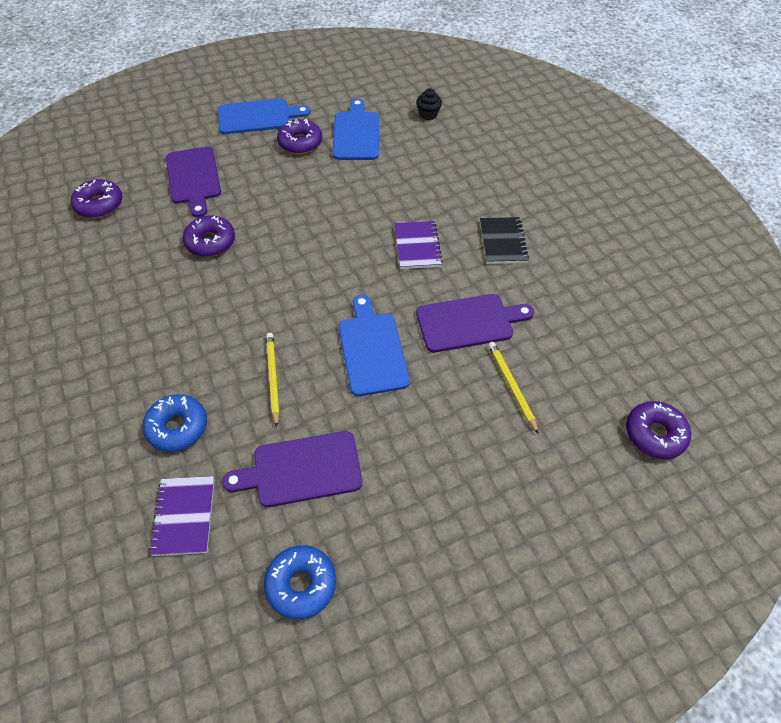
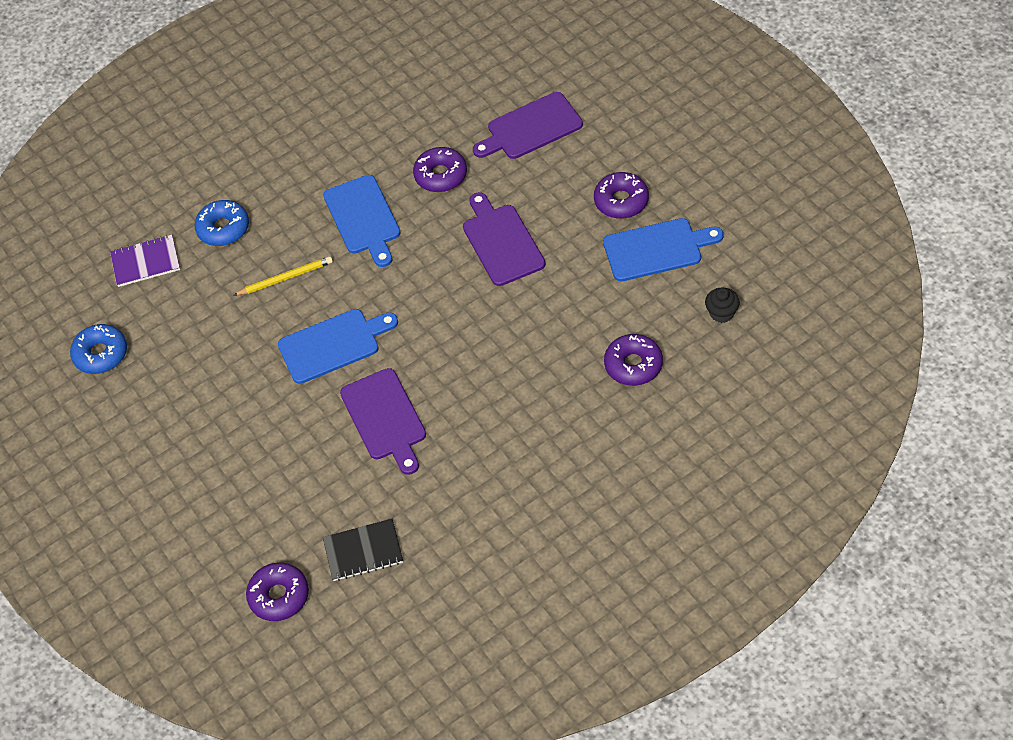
camera: 85 degrees right, 0 degrees up
(99, 205) = (468, 69): purple donut -> purple donut (633, 365)
(258, 117) = (655, 147): blue cutting board -> blue cutting board (363, 218)
(302, 470) = (197, 326): purple cutting board -> purple cutting board (501, 242)
(417, 246) = (482, 351): purple notebook -> none
(503, 242) = (510, 430): black notebook -> black notebook (363, 551)
(511, 386) = (312, 467): yellow pencil -> none

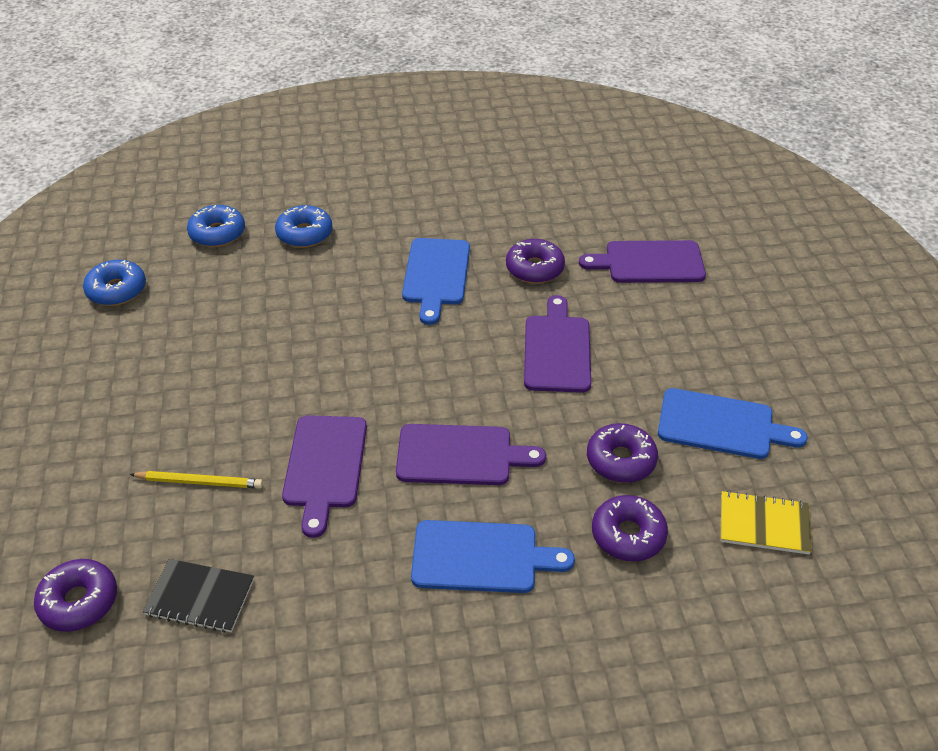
camera: 20 degrees right, 10 degrees down
(145, 262) = (217, 233): purple notebook -> blue donut
(285, 278) = (327, 296): yellow pencil -> yellow pencil (200, 482)
(333, 345) = (326, 373): blue cutting board -> blue cutting board (481, 557)
(480, 362) = (460, 455): none -> purple cutting board
(621, 201) = (707, 363): purple donut -> purple donut (621, 460)
(722, 313) = (764, 524): black cupcake -> yellow notebook

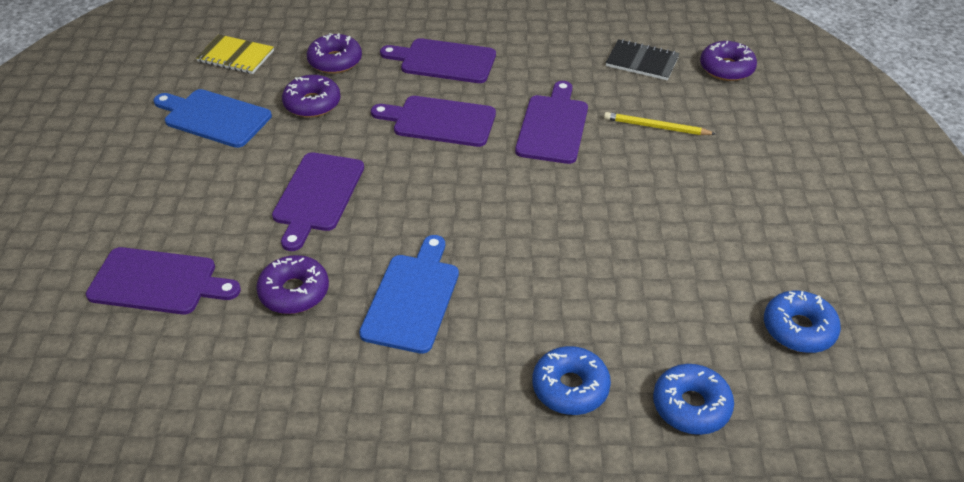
camera: 170 degrees left, 0 degrees up
(481, 557) = (444, 61): blue cutting board -> purple cutting board

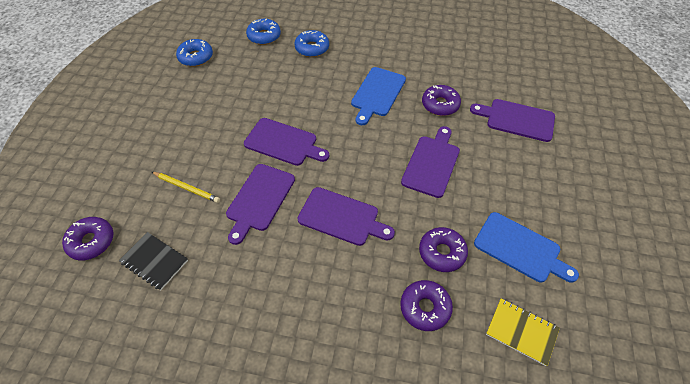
camera: 170 degrees left, 10 degrees up
(444, 61) = (325, 291): purple cutting board -> purple cutting board (283, 143)

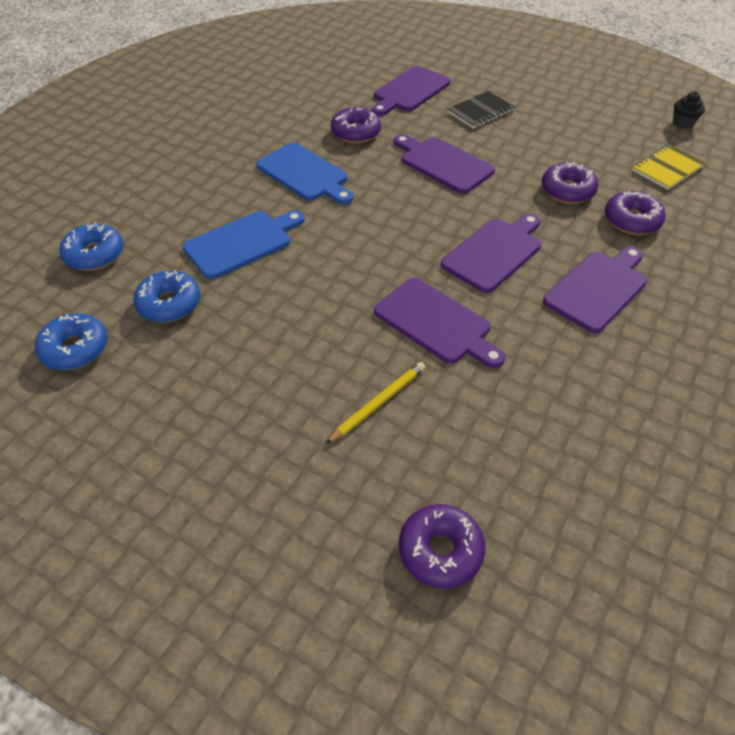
camera: 70 degrees left, 5 degrees down
(154, 261) = (506, 461): black notebook -> black notebook (480, 112)
(283, 143) = (343, 278): purple cutting board -> purple cutting board (598, 288)
(312, 48) = (168, 210): blue donut -> blue donut (169, 304)
(520, 248) = (576, 141): blue cutting board -> blue cutting board (241, 243)
(617, 341) = (683, 122): none -> black cupcake

